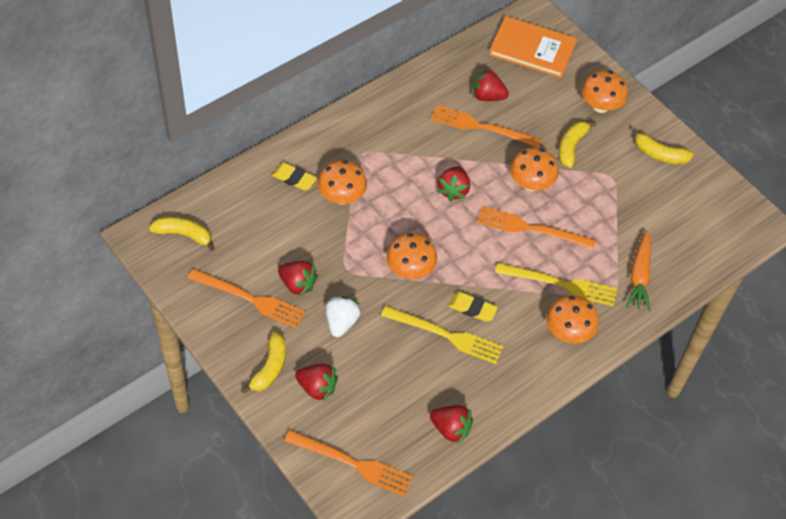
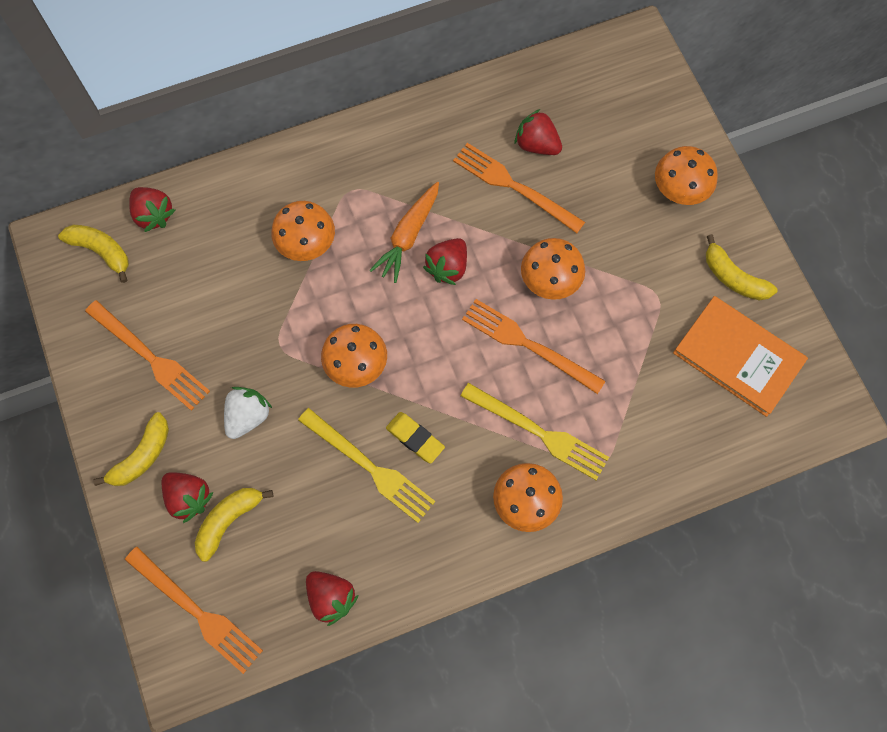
camera: 20 degrees right, 15 degrees up
(294, 178) = (257, 206): yellow eraser -> none
(297, 284) = (213, 351): red strawberry -> red strawberry (154, 215)
(532, 49) = (618, 89): orange book -> orange book (738, 357)
(571, 147) = (620, 240): yellow banana -> yellow banana (229, 520)
(639, 276) = (645, 446): orange carrot -> orange carrot (408, 236)

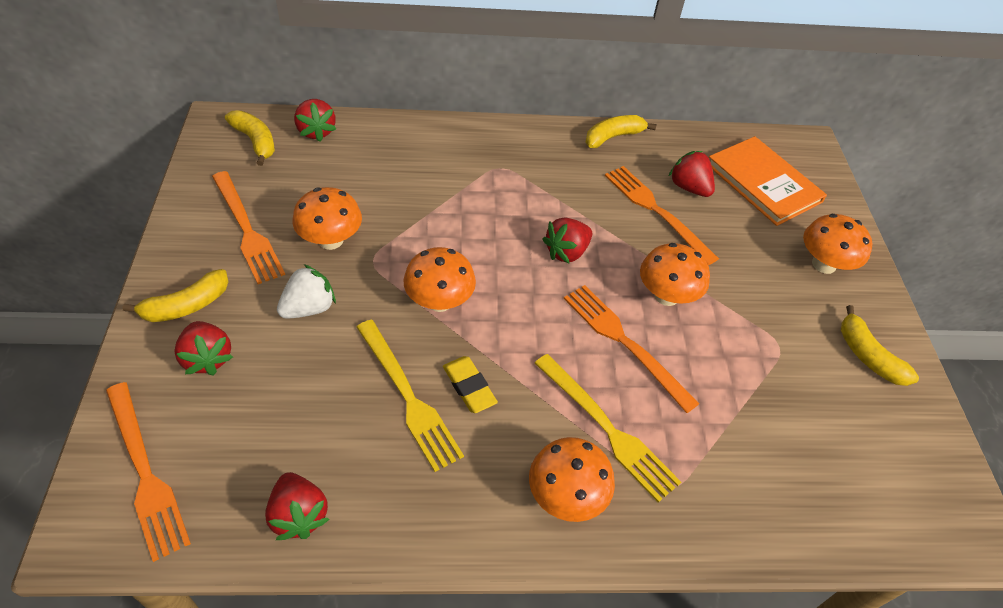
camera: 15 degrees right, 20 degrees down
(229, 520) = (234, 394): yellow banana -> yellow banana (613, 137)
(307, 244) = (440, 193): orange mushroom -> orange mushroom (331, 240)
(408, 236) = (538, 216): orange carrot -> none
(738, 357) = (859, 433): orange book -> orange book (763, 183)

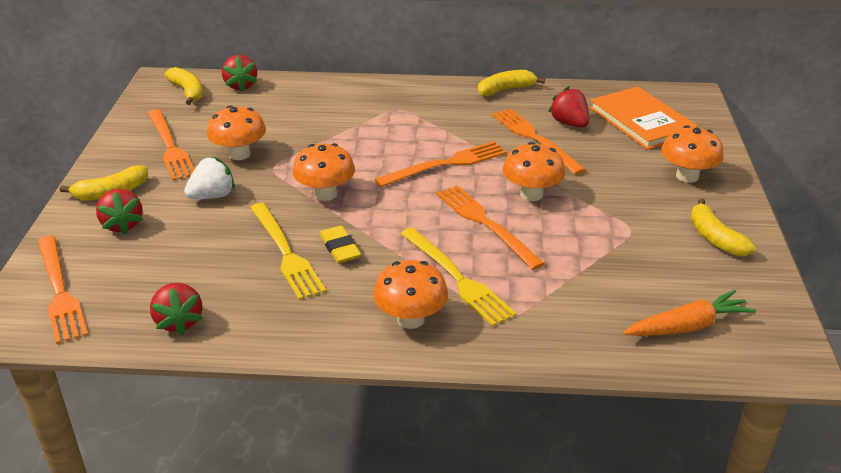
camera: 10 degrees right, 15 degrees down
(566, 252) = (446, 164): red strawberry -> orange fork
(863, 490) = (687, 326): none -> orange carrot

